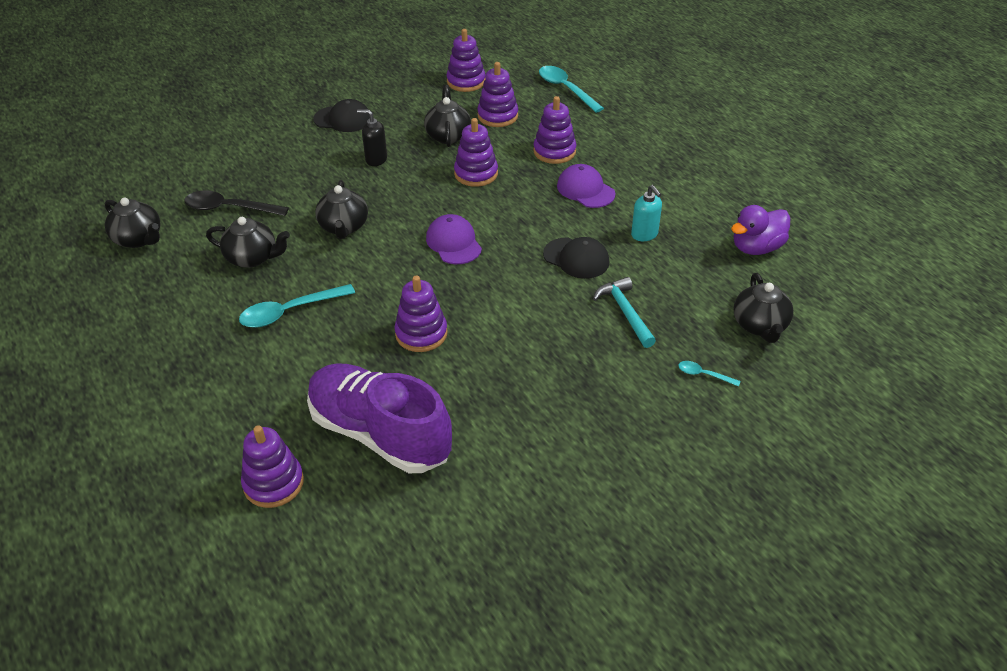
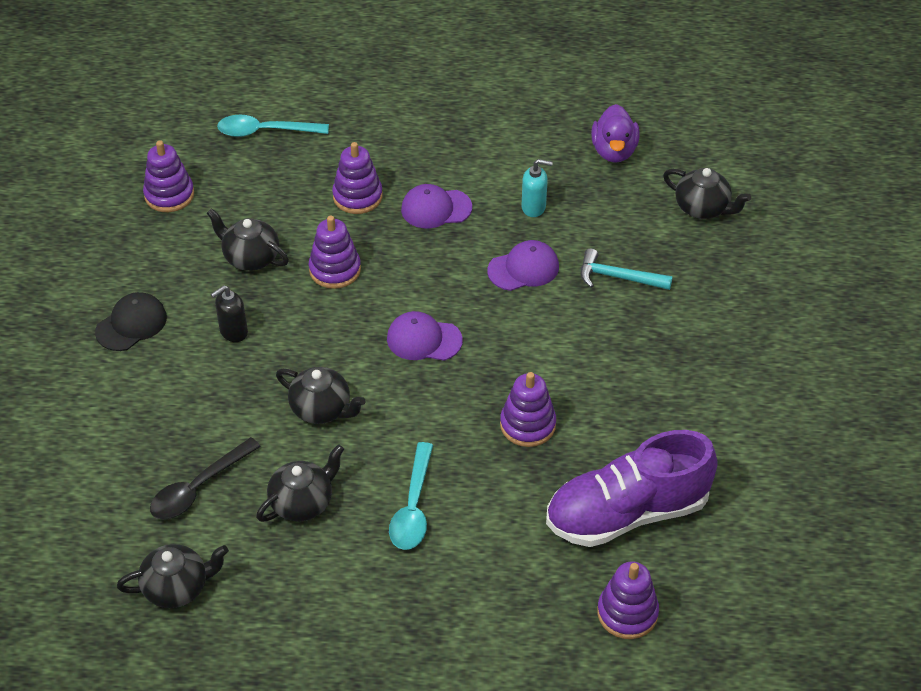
camera: 55 degrees left, 5 degrees up
(497, 116) = (256, 204): purple stacking toy -> none
(576, 258) = (523, 268): black cap -> purple cap
(704, 375) = (726, 273): turquoise spoon -> none

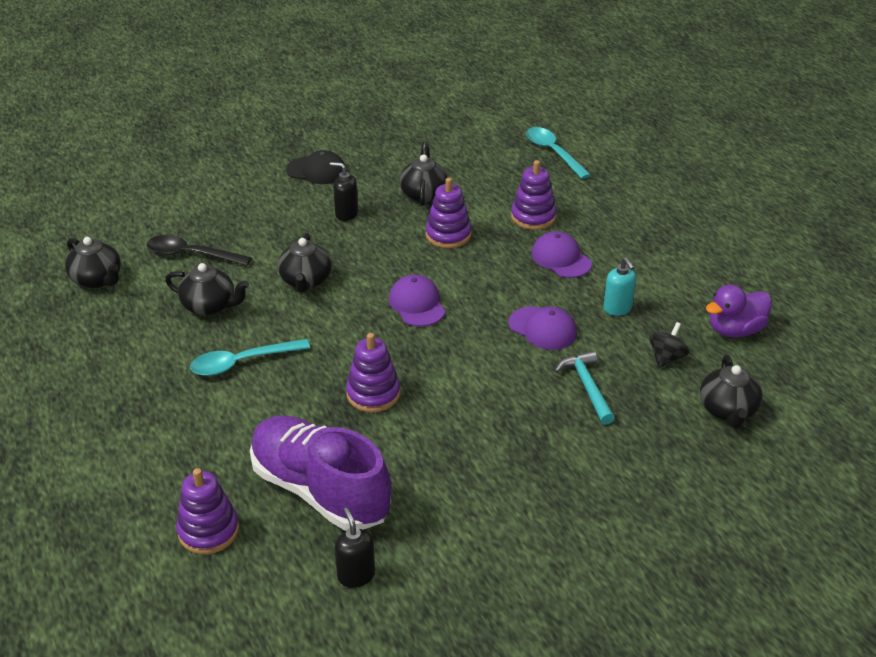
camera: 60 degrees right, 10 degrees down
(169, 195) = (449, 139): purple stacking toy -> none
(617, 210) = (666, 358): none -> black spinning top
(739, 526) = (356, 575): none -> black soap dispenser

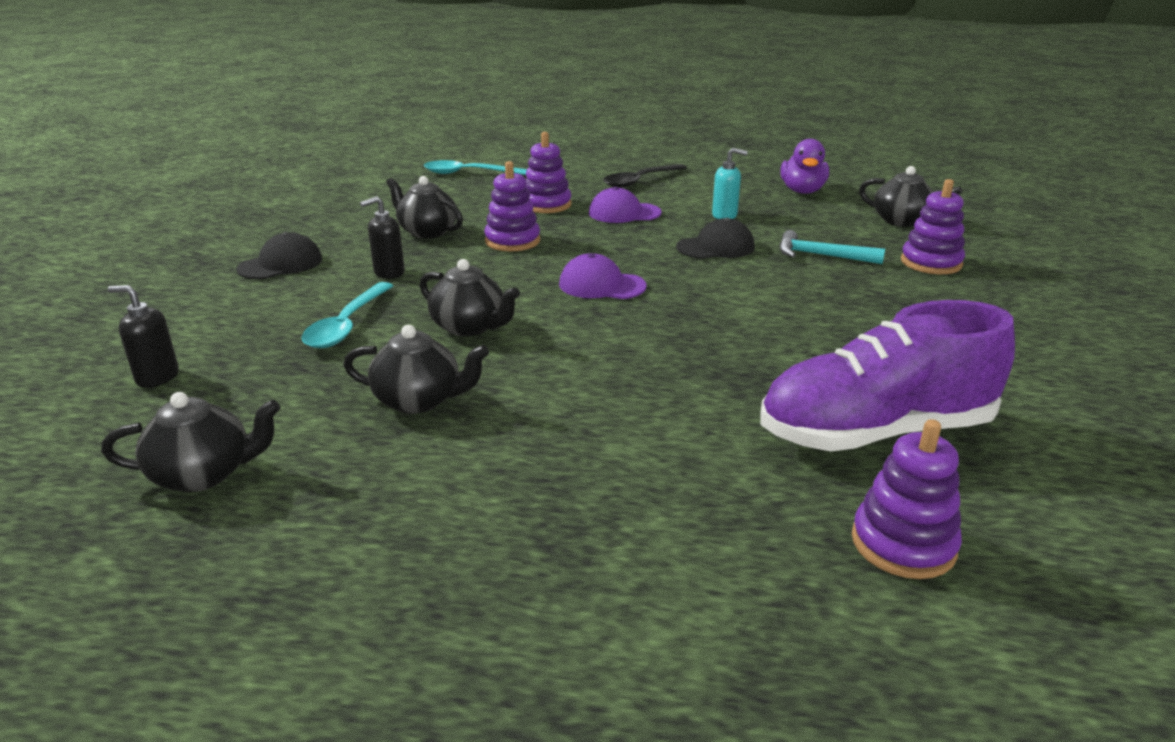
camera: 55 degrees left, 10 degrees down
(191, 254) = (289, 381): black spoon -> black spoon (640, 181)
(210, 306) = (419, 400): black teapot -> black teapot turned 45 degrees clockwise
(242, 362) = (569, 412): turquoise spoon -> turquoise spoon (347, 325)
(356, 575) = (1049, 454): black soap dispenser -> black soap dispenser (157, 377)
(373, 394) = (726, 349): purple stacking toy -> purple stacking toy (931, 263)
(543, 328) = (716, 247): purple cap -> black cap
(666, 358) = (812, 219): black spinning top -> none

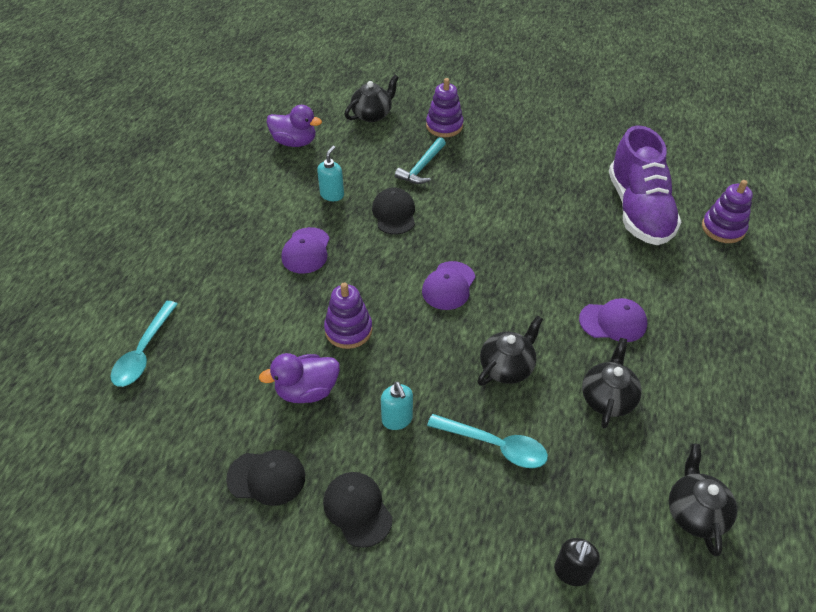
camera: 80 degrees left, 20 degrees up
(326, 227) = (266, 477): none -> black cap
(389, 273) = (397, 419): black soap dispenser -> turquoise soap dispenser
(427, 232) = (307, 391): black teapot -> purple duck
(546, 205) = (267, 298): purple stacking toy -> none
(573, 405) = (613, 322): none -> purple cap
(640, 181) = (229, 227): black spoon -> none

